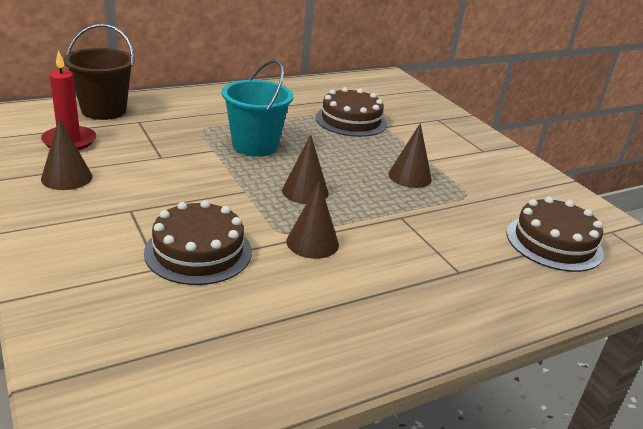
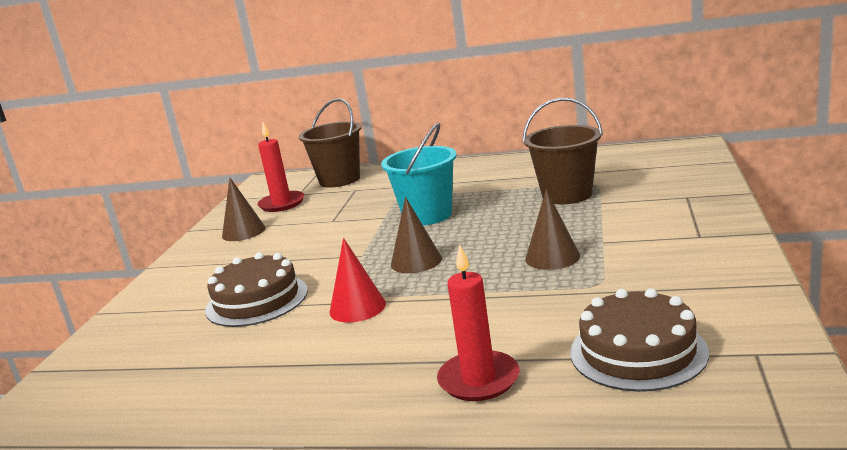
camera: 45 degrees right, 10 degrees down
(312, 242) = (357, 307): brown cone -> red cone
(351, 120) = (567, 195): brown cake -> brown bucket
(488, 285) = (479, 379): none -> red candle

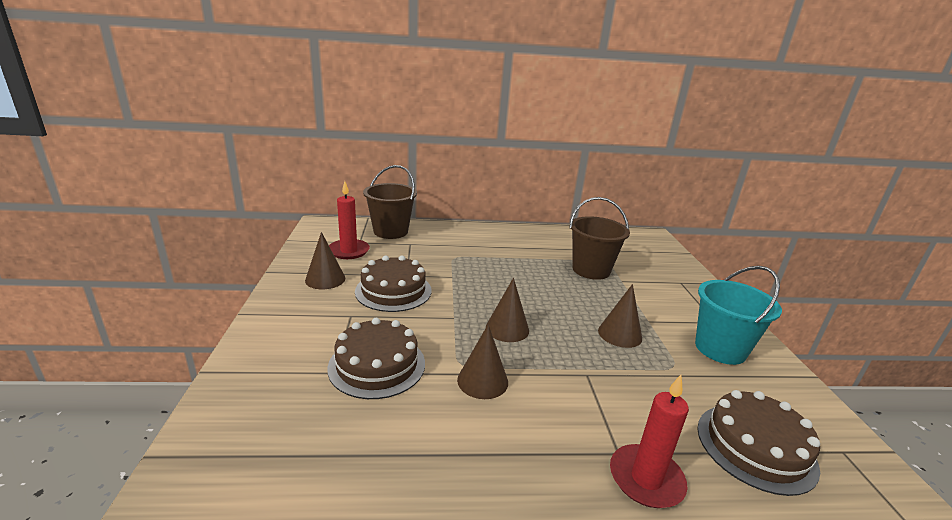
camera: 20 degrees left, 5 degrees up
(310, 236) = (393, 291): none -> brown cake
(357, 307) = (482, 381): red cone -> brown cone
(427, 215) = (489, 278): turquoise bucket -> turquoise bucket (720, 349)

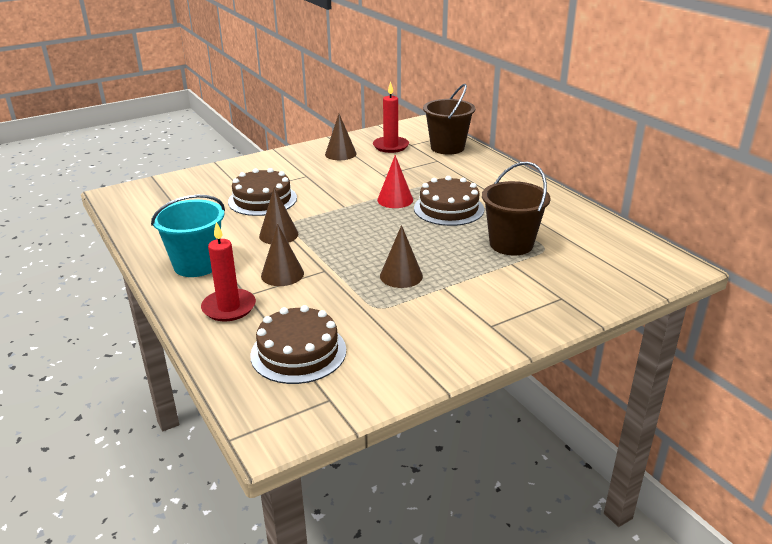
camera: 65 degrees right, 5 degrees up
(393, 291) = (354, 177): brown cake -> brown cake (449, 209)
(467, 287) = (395, 200): none -> red cone
(507, 328) = (352, 228): brown cone -> brown cone (282, 274)
(720, 349) = (436, 330): turquoise bucket -> turquoise bucket (196, 265)

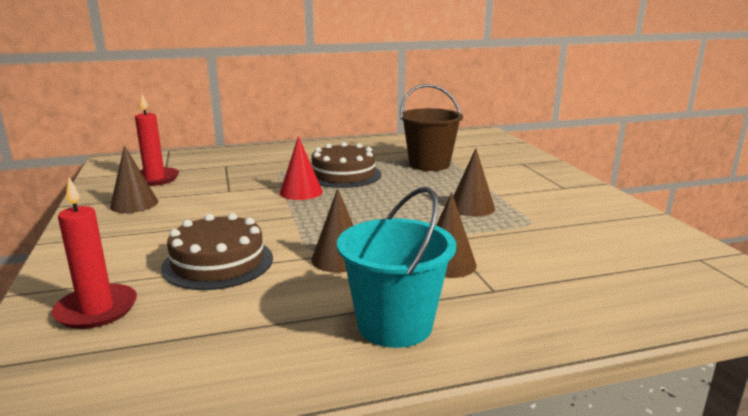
camera: 75 degrees left, 10 degrees down
(229, 307) = (524, 304): red candle -> red candle (96, 310)
(298, 352) = (621, 267): brown cake -> none
(447, 147) = (199, 158): brown bucket -> none

